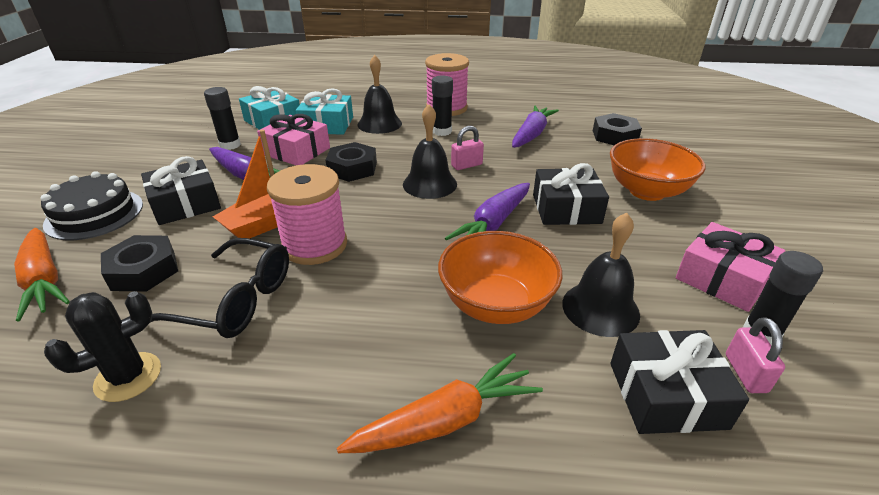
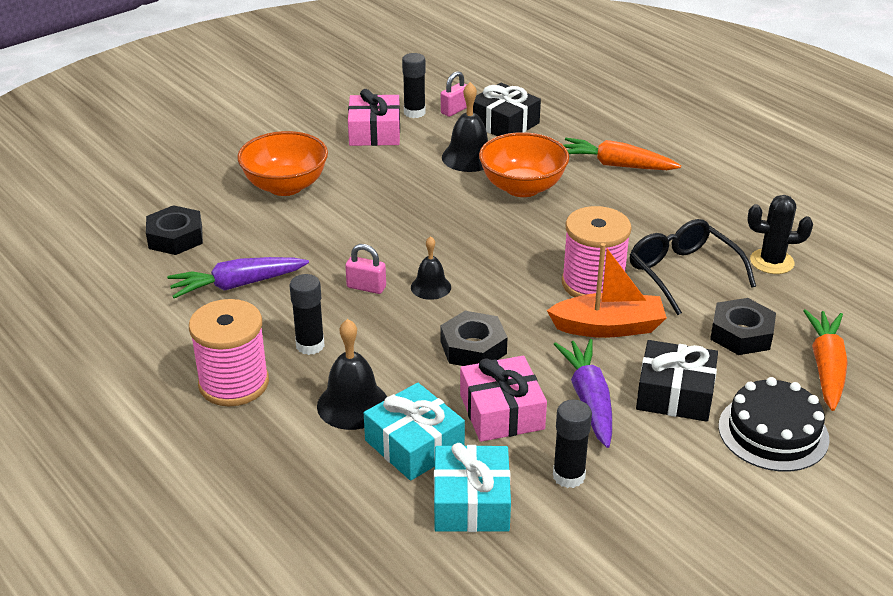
camera: 135 degrees left, 0 degrees up
(430, 184) = (430, 287): black bell -> black bell, size x0.64
(493, 224) = (442, 227): purple carrot -> none
(566, 209) = (369, 208): black gift -> none

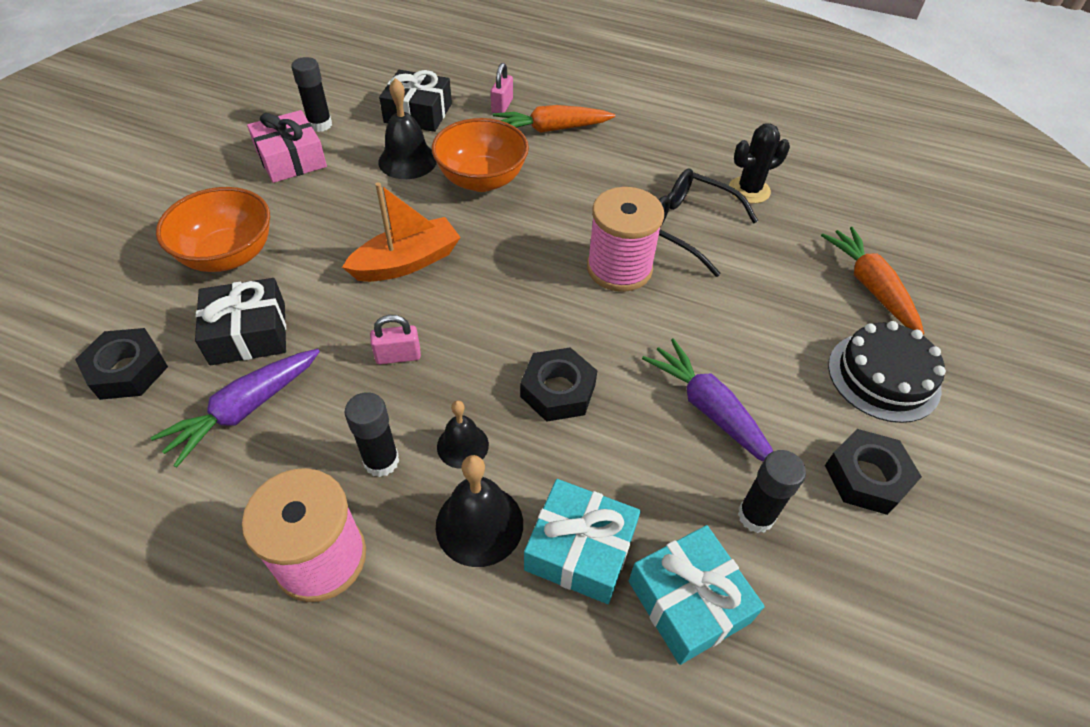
camera: 30 degrees left, 15 degrees up
(430, 287) = (466, 330): black bell -> black bell (462, 445)
(455, 110) = (360, 111): pink padlock -> pink padlock (502, 106)
(502, 412) = (639, 462): pink gift -> none
(608, 327) = (666, 313): orange boat -> orange boat (407, 262)
(675, 394) = (776, 368): black gift -> black gift (248, 333)
(741, 334) = (781, 277): black nut -> black nut (866, 477)

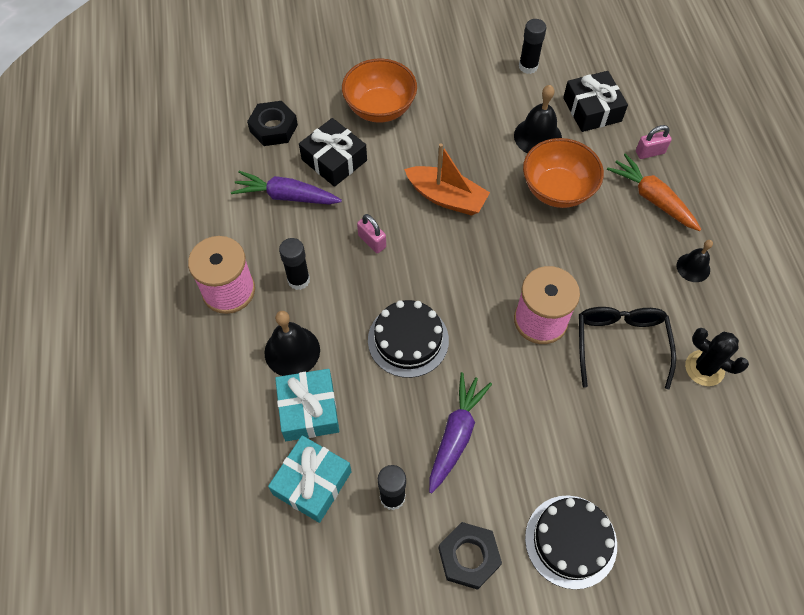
camera: 60 degrees right, 10 degrees up
(291, 159) = (482, 76): pink gift -> none
(462, 445) = (335, 313): black bell -> black bell (693, 267)
(558, 390) = (408, 340): black nut -> black cake
(869, 286) = (663, 501): orange carrot -> none

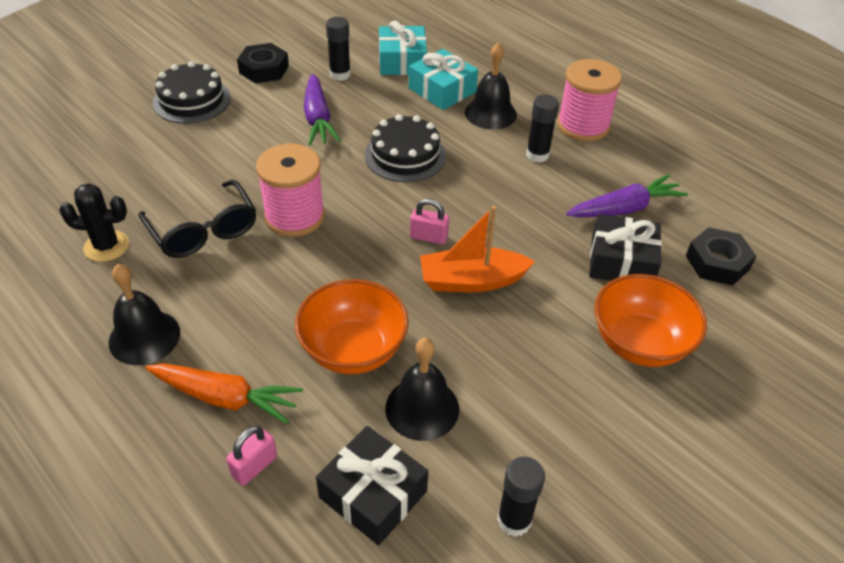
camera: 145 degrees right, 15 degrees down
(372, 241) = (506, 209): pink padlock -> pink padlock (428, 237)
(693, 267) = (144, 337): black bell -> black bell, size x1.57

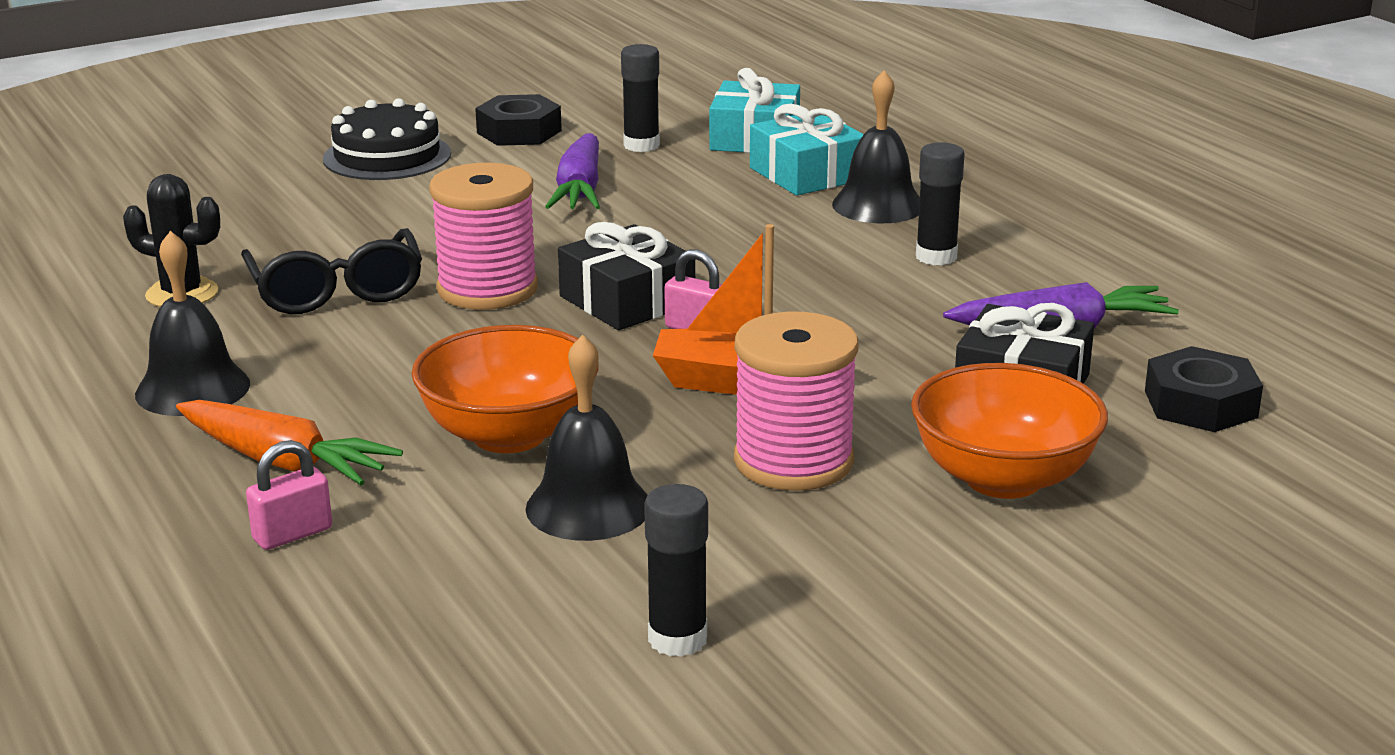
camera: 15 degrees right, 20 degrees down
(373, 494) = (462, 584): black gift -> black gift (627, 300)
(405, 155) = (705, 240): black cake -> none
(583, 126) = (1037, 231): pink spool -> pink spool (793, 461)

